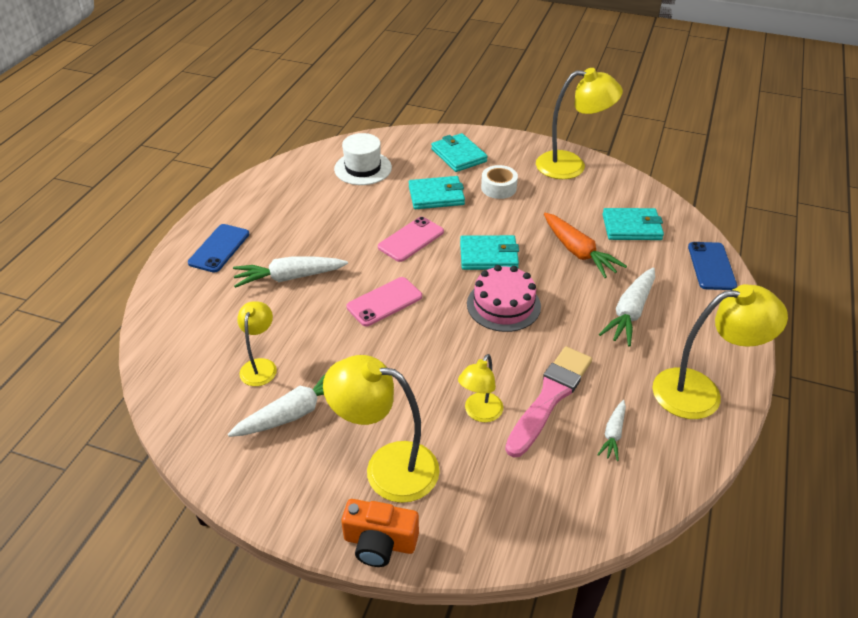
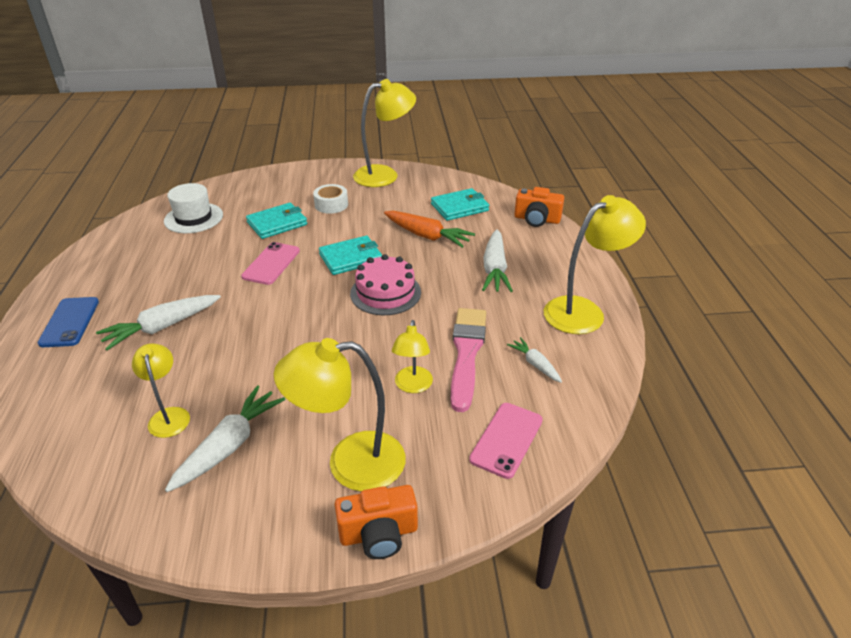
camera: 25 degrees left, 5 degrees down
(384, 302) = (272, 321): pink phone -> pink phone (506, 440)
(458, 155) = (281, 188): turquoise wallet -> none
(613, 434) = (535, 364): white carrot -> white carrot turned 150 degrees clockwise
(711, 266) = (537, 219): blue phone -> orange camera

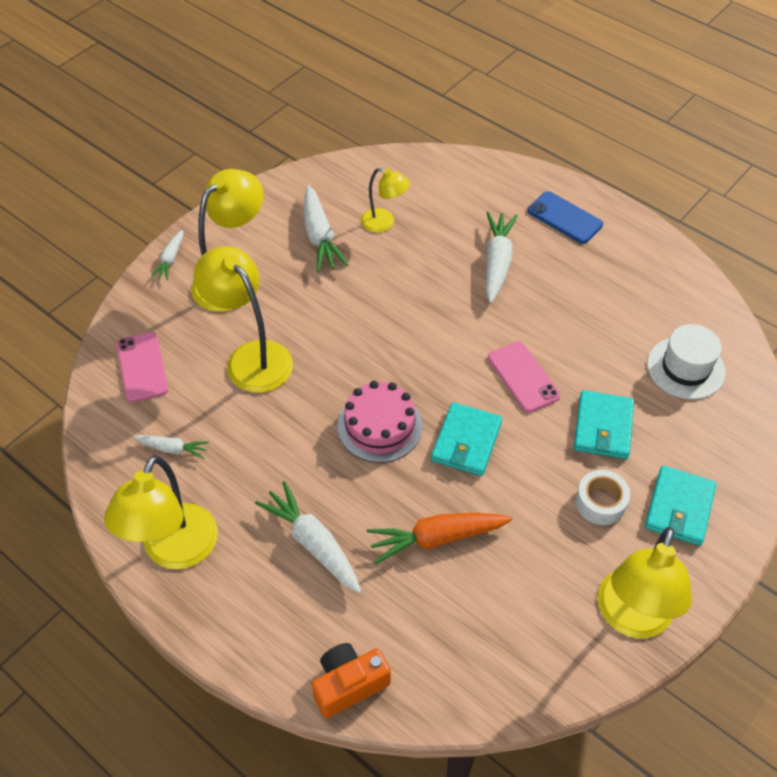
camera: 135 degrees right, 15 degrees up
(378, 534) = (170, 259): orange camera -> white carrot
(412, 386) = (251, 357): yellow lamp -> yellow lamp, size x1.76
(459, 207) = (462, 627): turquoise wallet -> turquoise wallet (679, 508)
(466, 353) = (239, 417): pink brush -> none

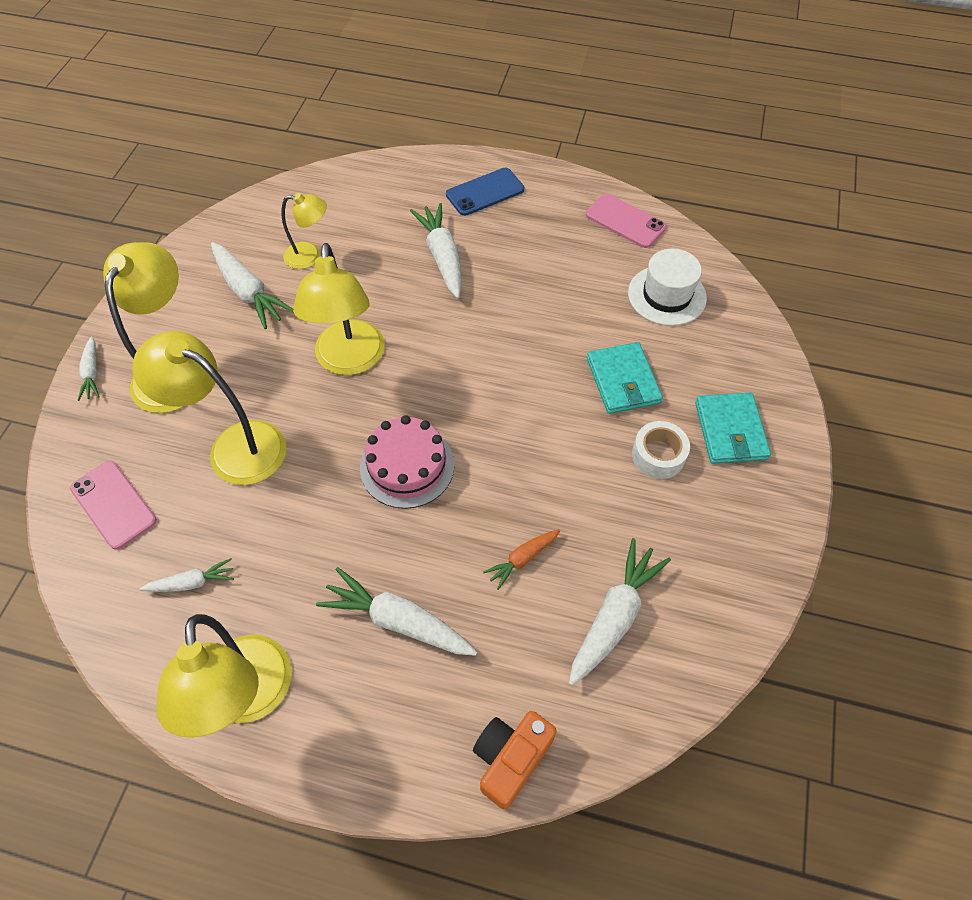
camera: 25 degrees left, 5 degrees up
(437, 538) = (522, 559): orange carrot -> orange carrot, size x0.56
(466, 441) = (501, 447): turquoise wallet -> none
(490, 616) = (614, 616): none -> white carrot
(523, 377) = (524, 360): pink phone -> pink phone (625, 221)
(564, 218) = (485, 192): blue phone -> blue phone turned 45 degrees counterclockwise
(631, 618) = (744, 558): yellow lamp -> yellow lamp (350, 361)

